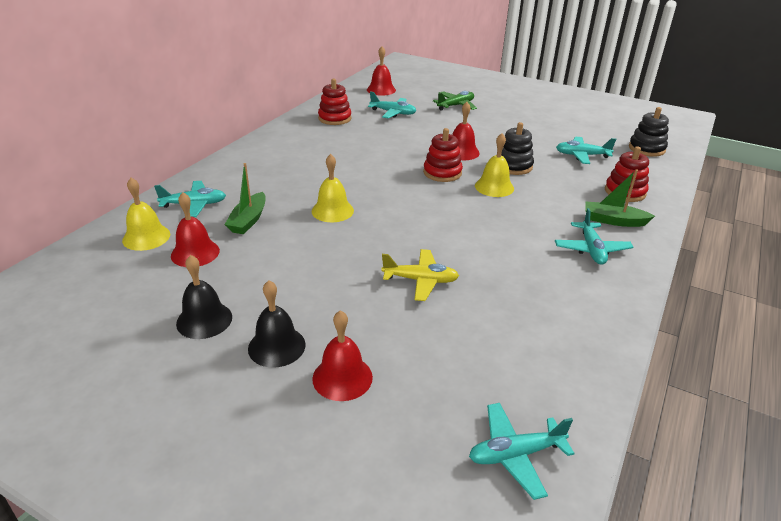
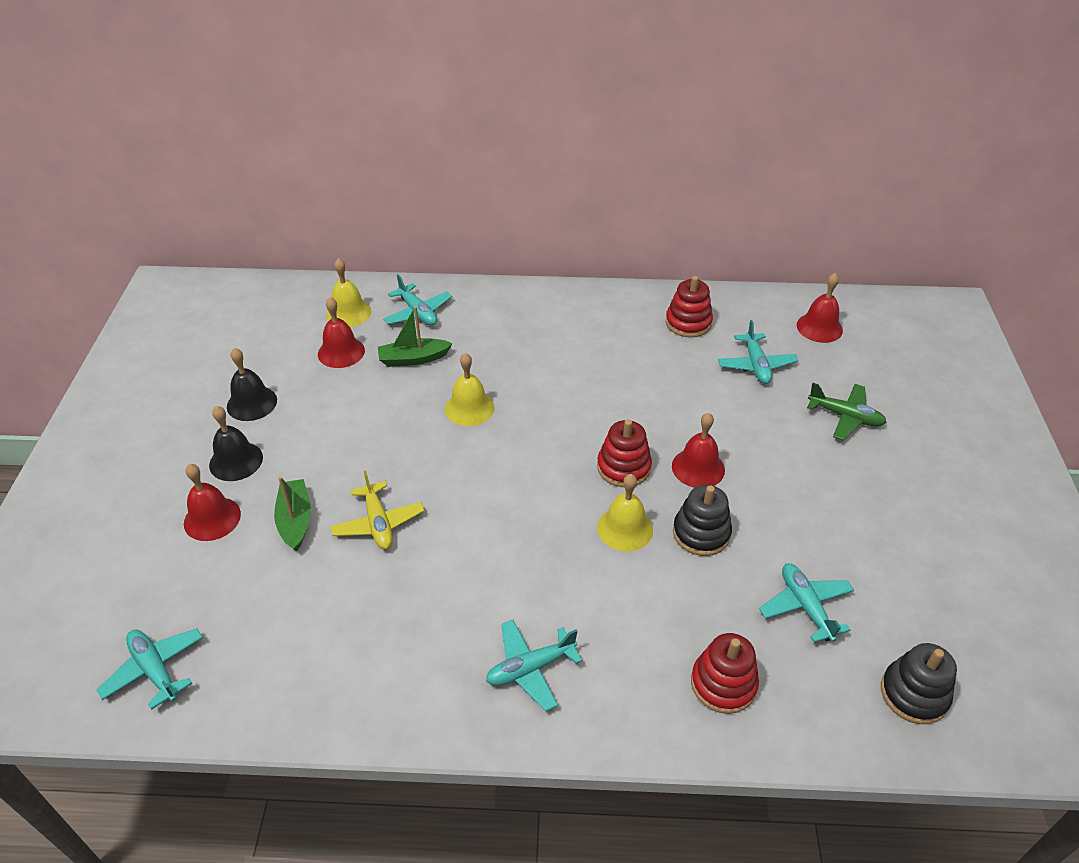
camera: 65 degrees right, 10 degrees up
(613, 221) = (623, 682): green boat -> green boat (295, 520)

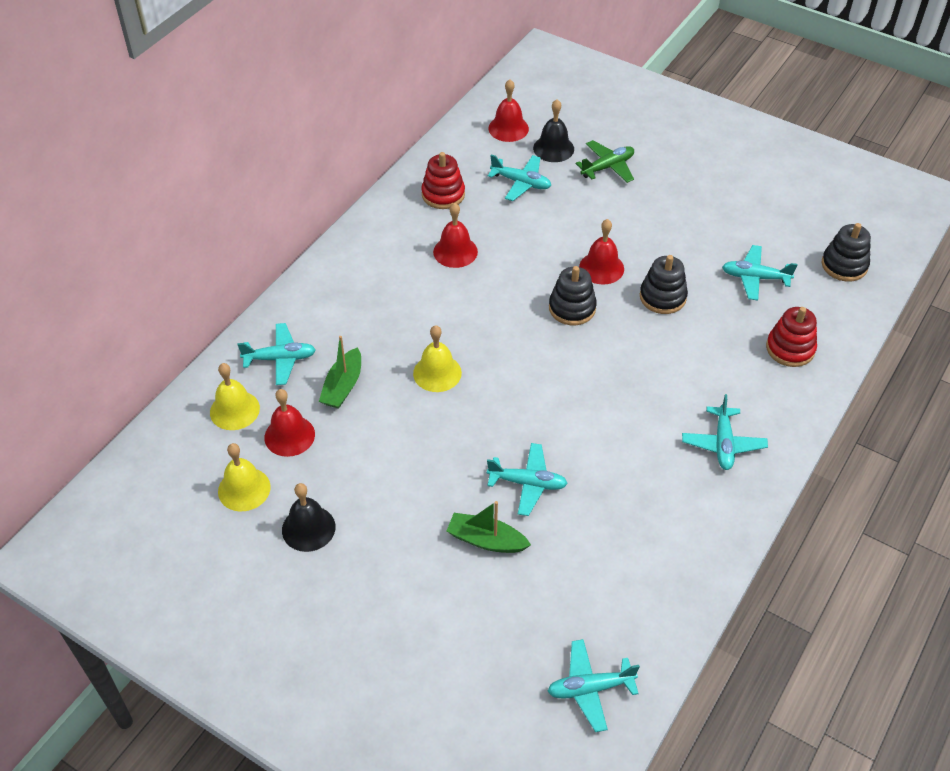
camera: 60 degrees left, 5 degrees up
(212, 518) = (442, 602): red bell -> red bell (455, 251)
(236, 461) = (380, 563): black bell -> black bell (553, 148)
(378, 523) = (527, 483): yellow plane -> turquoise plane
(623, 467) = (572, 308): red stacking toy -> black stacking toy
(625, 528) = (631, 336): yellow bell -> yellow bell (244, 489)

